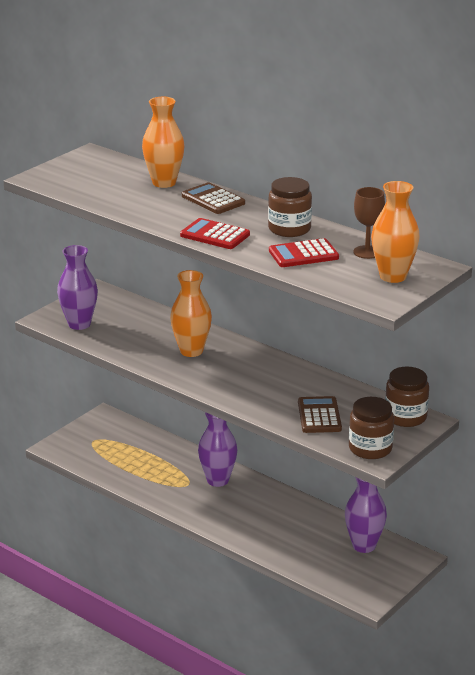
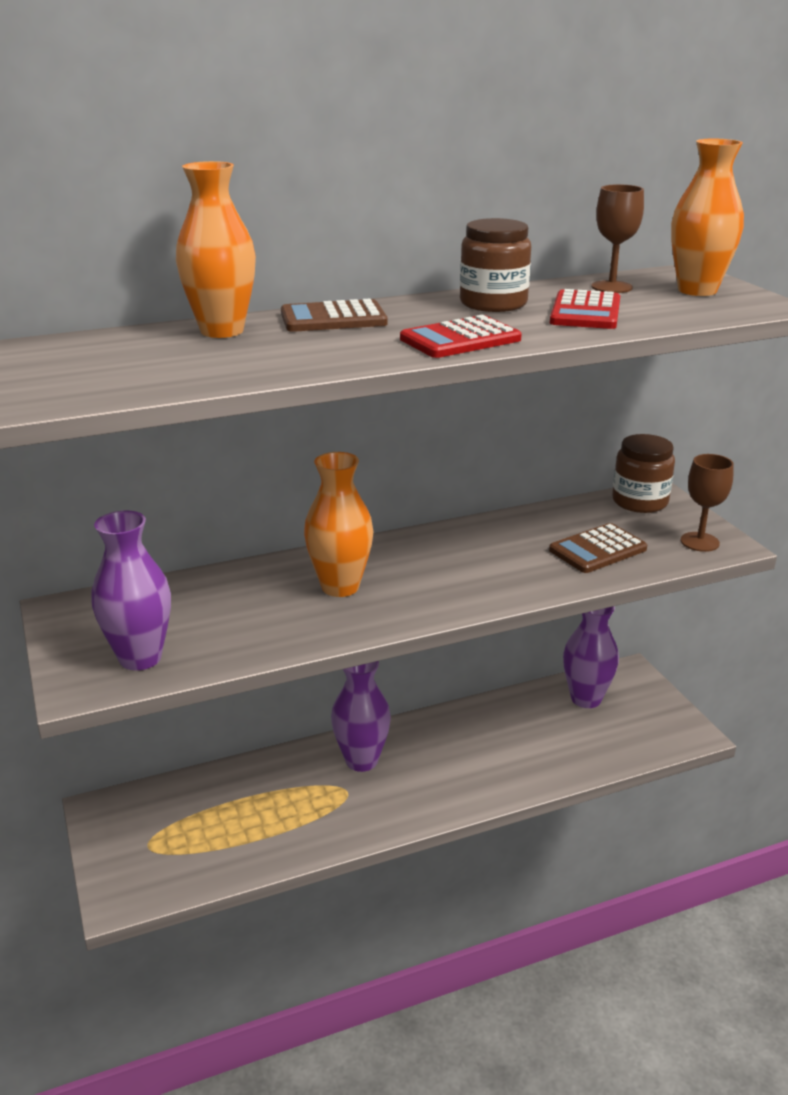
camera: 60 degrees left, 0 degrees up
(319, 416) = (597, 550): brown calculator -> brown calculator turned 60 degrees counterclockwise
(370, 448) = (699, 542): brown jar -> brown goblet

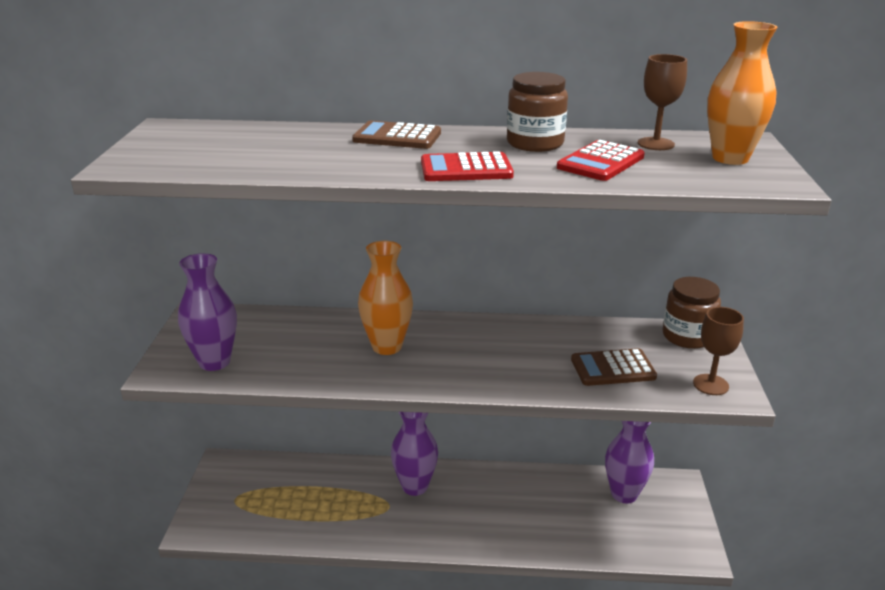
camera: 25 degrees right, 0 degrees up
(222, 331) = (309, 134): orange vase -> none

